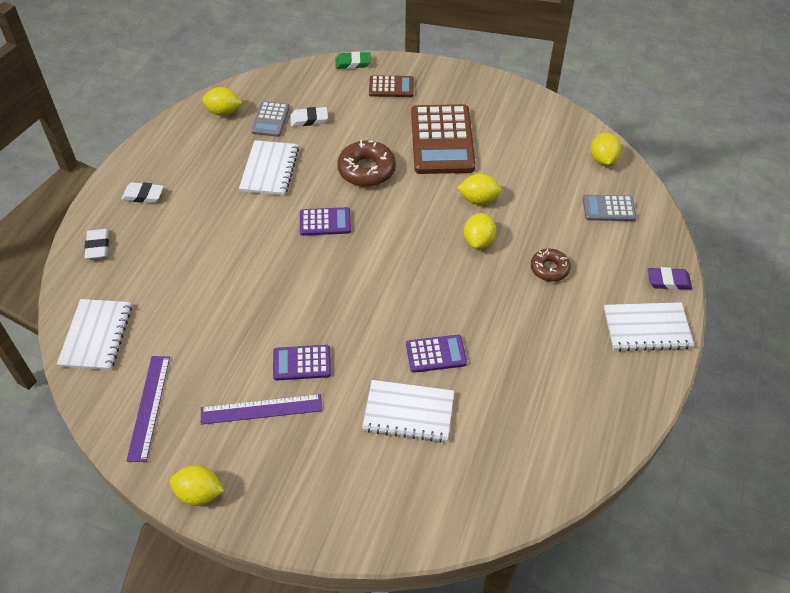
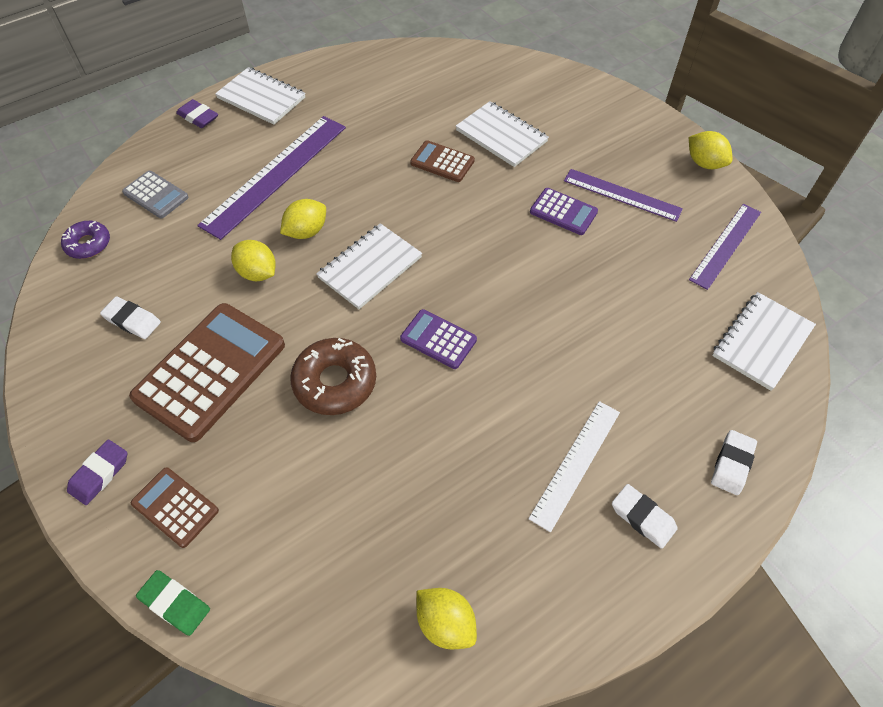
camera: 145 degrees left, 5 degrees up
(195, 201) = (576, 463): none -> white ruler
(269, 169) = (450, 457): white notebook -> white notebook (370, 267)
(270, 119) = (387, 555): grey calculator -> none
(309, 119) = (335, 518): white eraser -> white eraser (132, 320)
(436, 354) = (442, 162): purple calculator -> brown calculator
(442, 80) = (100, 474): none -> purple eraser
(549, 269) = (275, 175): brown donut -> purple ruler
(602, 159) = (88, 244): yellow lemon -> purple donut

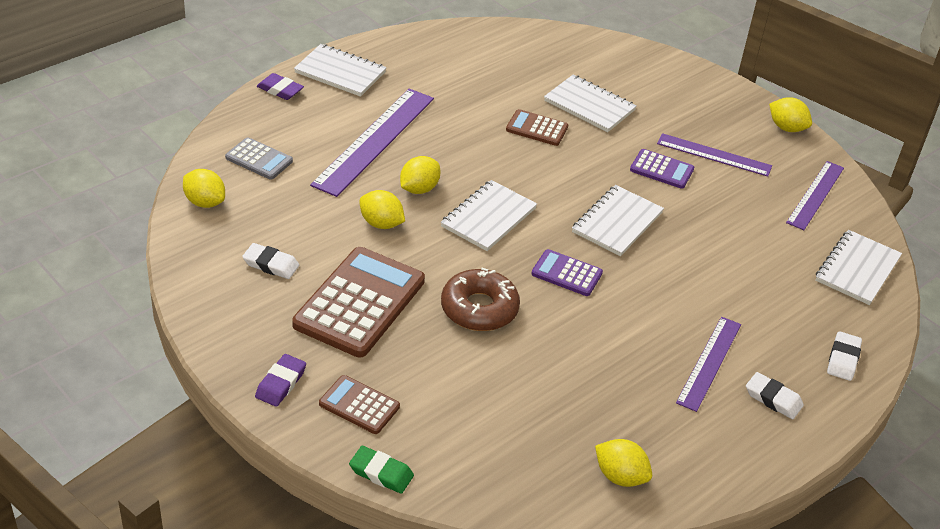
camera: 10 degrees left, 15 degrees down
(88, 244) = (205, 202): purple donut -> yellow lemon
(504, 276) = (617, 222): none -> white notebook
(576, 463) = (709, 363): white ruler -> purple ruler

